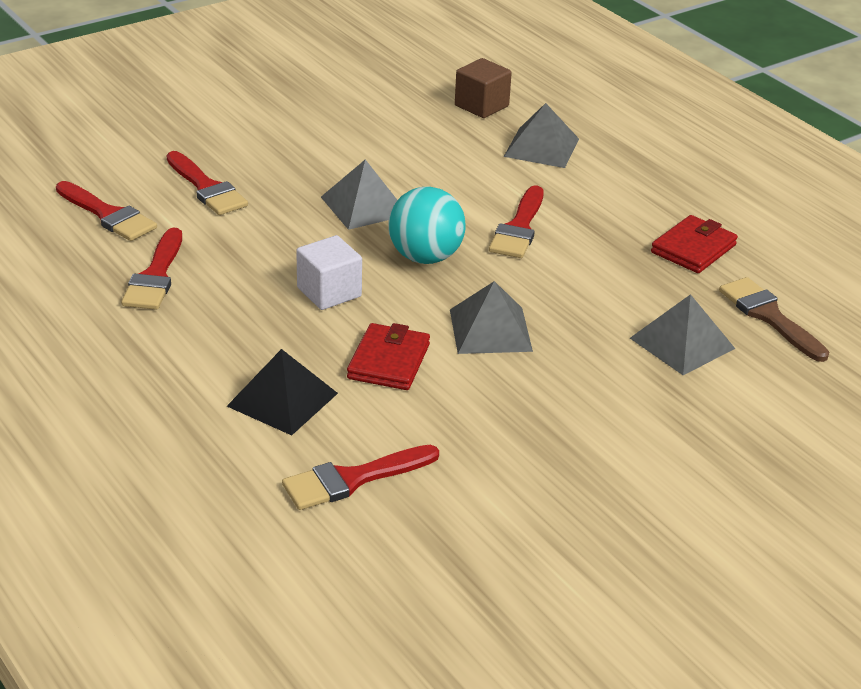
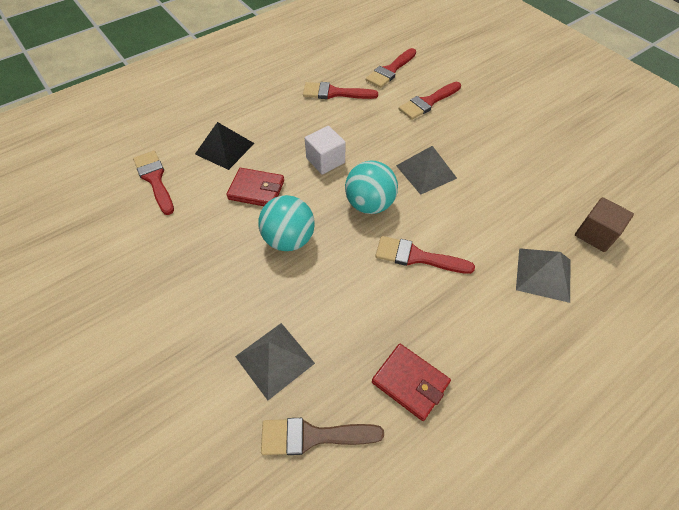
camera: 90 degrees right, 20 degrees up
(490, 330) = (289, 239): grey pyramid -> turquoise ball
(769, 316) = (313, 436): brown brush -> brown brush turned 150 degrees counterclockwise

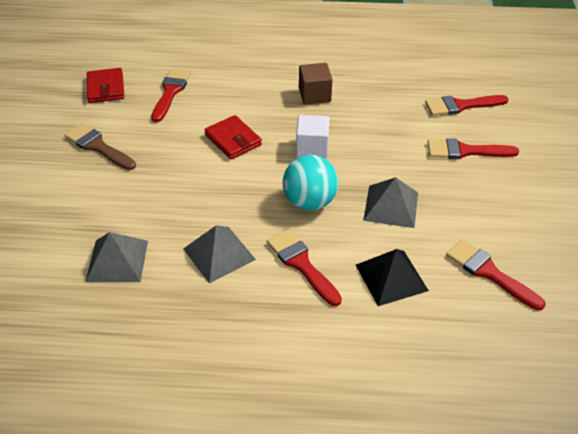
camera: 40 degrees right, 10 degrees down
(224, 148) = (243, 96): black pyramid -> black pyramid (391, 277)
(289, 239) = (217, 189): turquoise ball -> none
(313, 436) = (87, 324): brown brush -> brown brush (98, 146)
(334, 93) = (383, 99): red brush -> red brush (489, 272)
(410, 382) = (189, 343): red wallet -> red wallet (106, 88)
(543, 274) = (398, 351): grey pyramid -> grey pyramid (219, 254)
(595, 234) = (497, 356): brown cube -> brown cube (314, 95)

